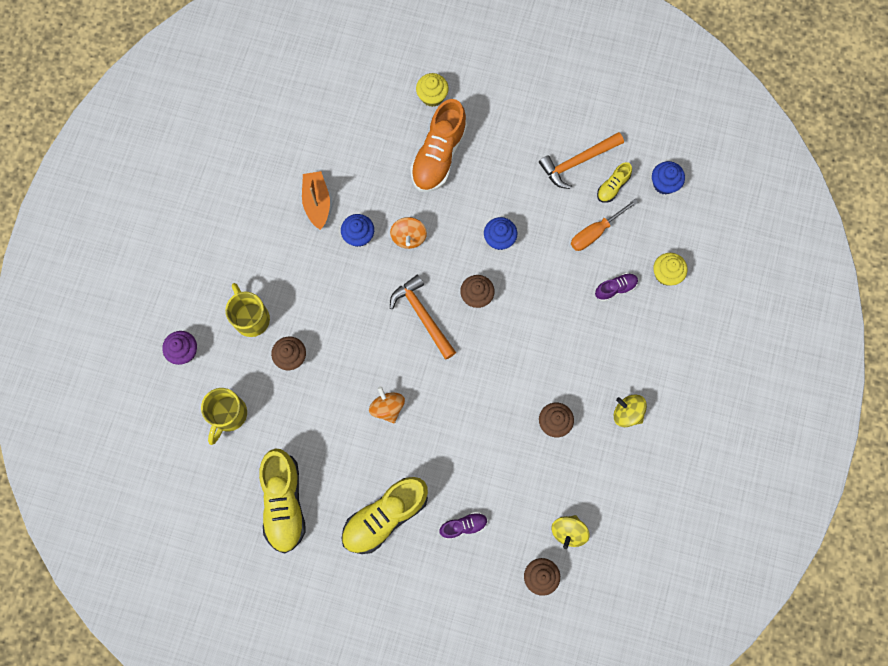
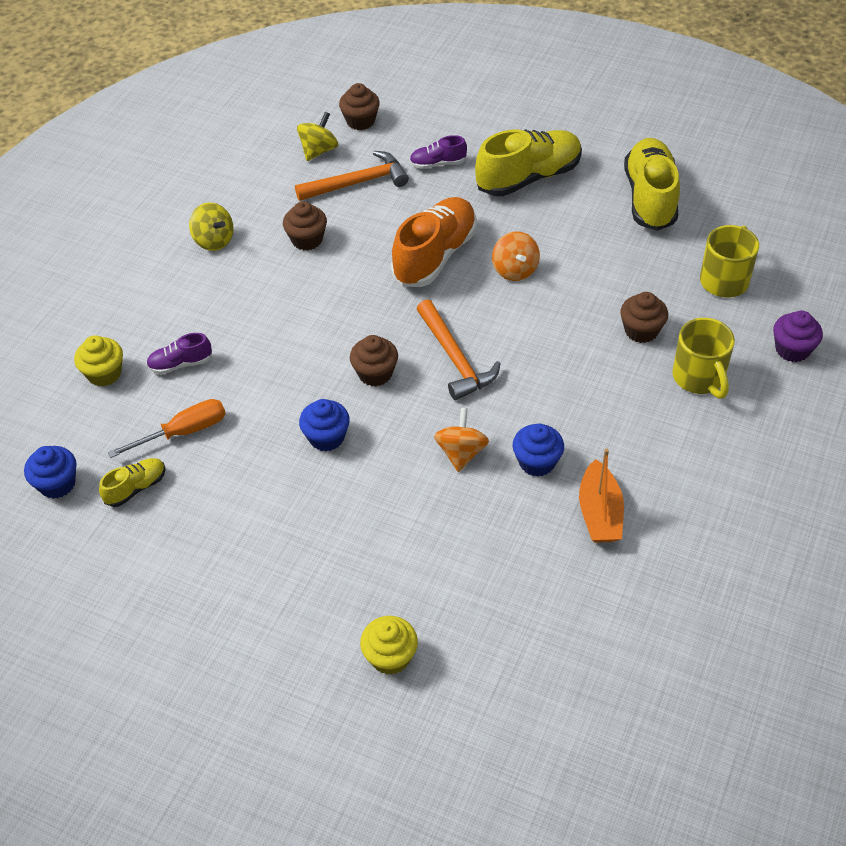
camera: 170 degrees left, 25 degrees down
(439, 155) = (395, 561): orange shoe -> orange shoe (435, 256)
(578, 162) = (177, 527): orange hammer -> orange hammer (357, 183)

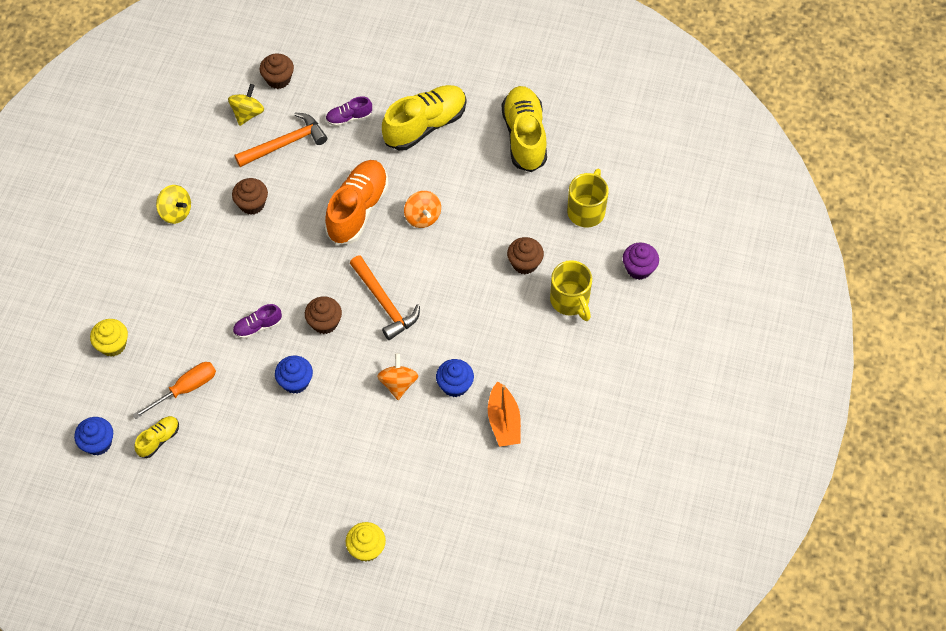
camera: 10 degrees left, 10 degrees up
(180, 364) = (171, 330): purple shoe -> purple shoe (258, 327)

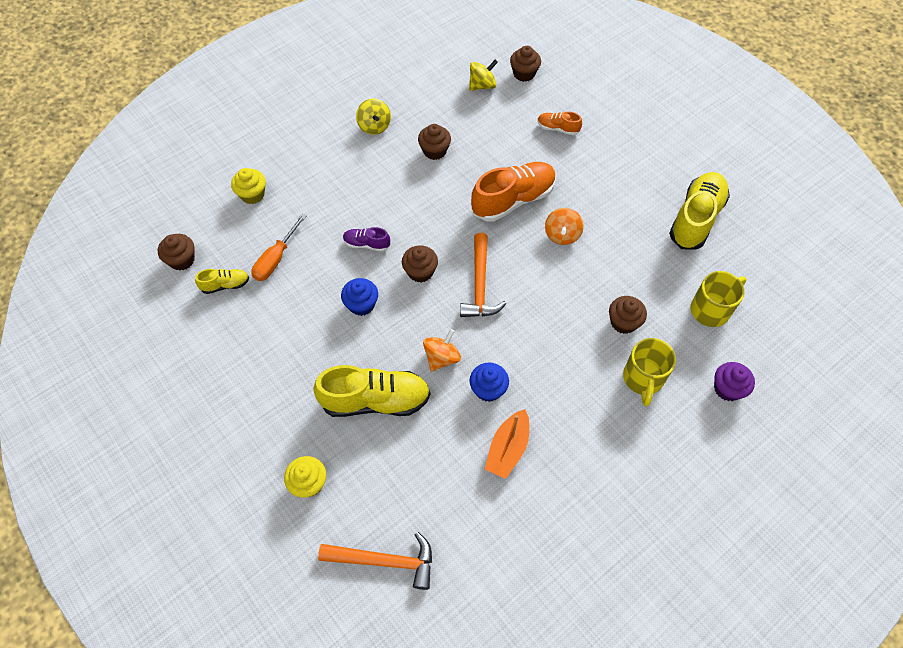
camera: 35 degrees right, 0 degrees up
(98, 443) = (182, 260): blue cupcake -> brown cupcake
(185, 389) = (276, 259): orange screwdriver -> orange screwdriver turned 120 degrees clockwise
(285, 143) = (494, 121): orange hammer -> orange hammer (384, 560)
(349, 118) = (558, 128): purple shoe -> orange shoe
(425, 125) = (616, 166): yellow shoe -> yellow shoe (375, 400)

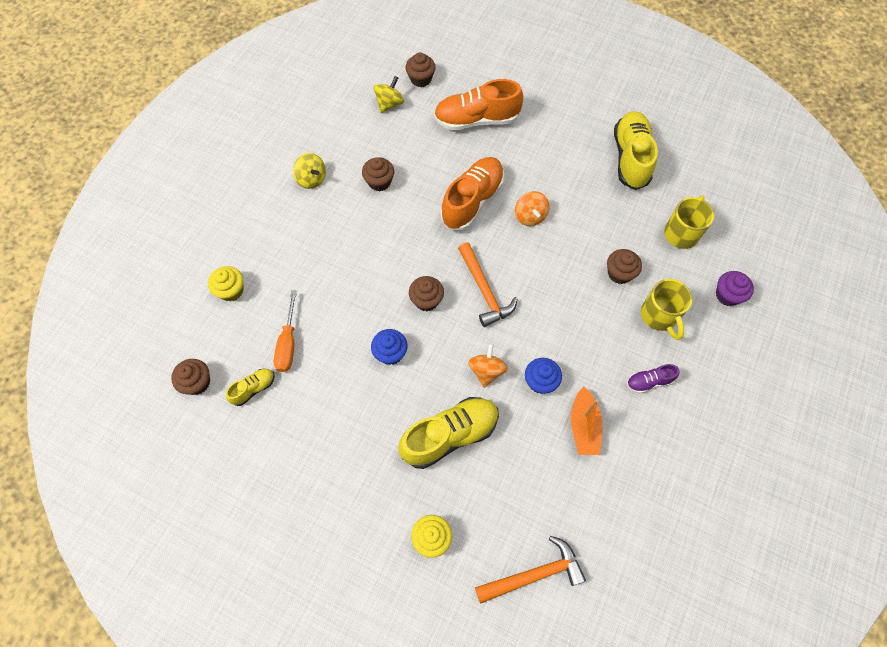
camera: 25 degrees left, 5 degrees up
(367, 244) = (365, 294): purple shoe -> purple shoe (649, 381)
(558, 128) = (476, 120): orange shoe -> orange shoe, size x2.05

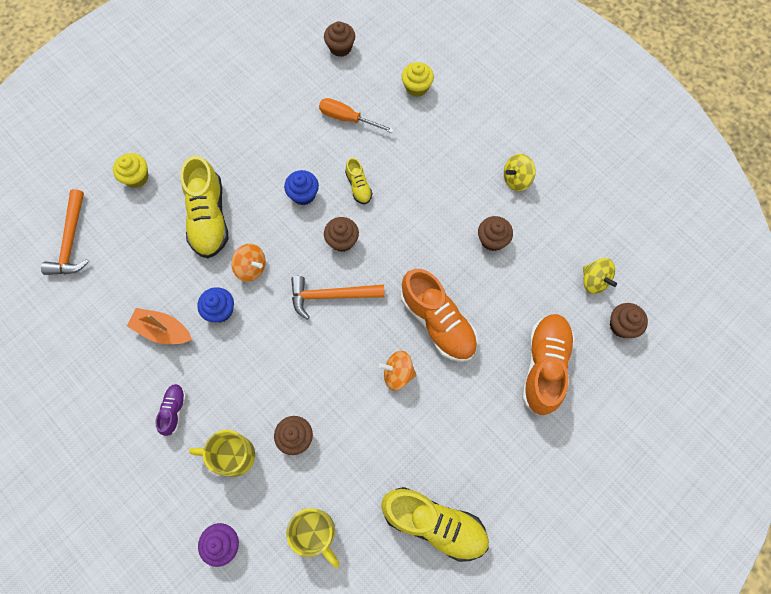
camera: 110 degrees right, 5 degrees up
(253, 389) = (317, 85): yellow shoe -> yellow shoe (358, 186)

